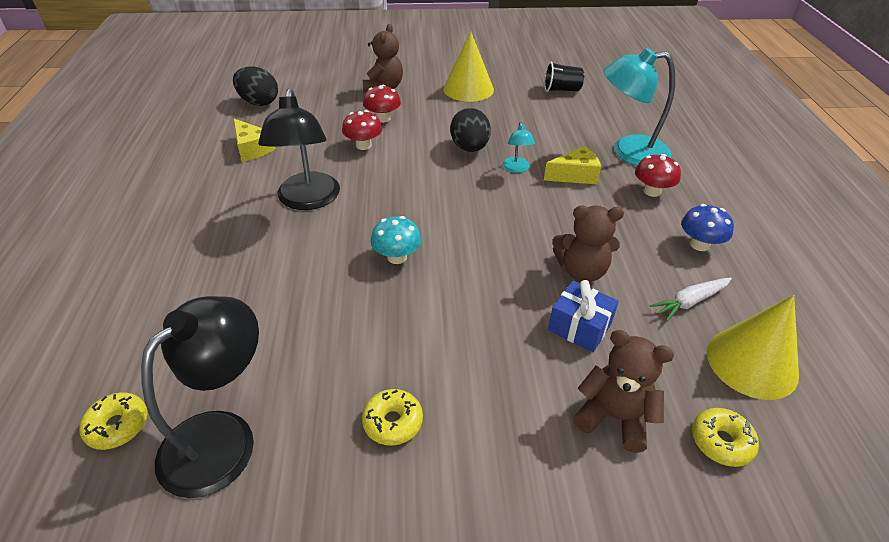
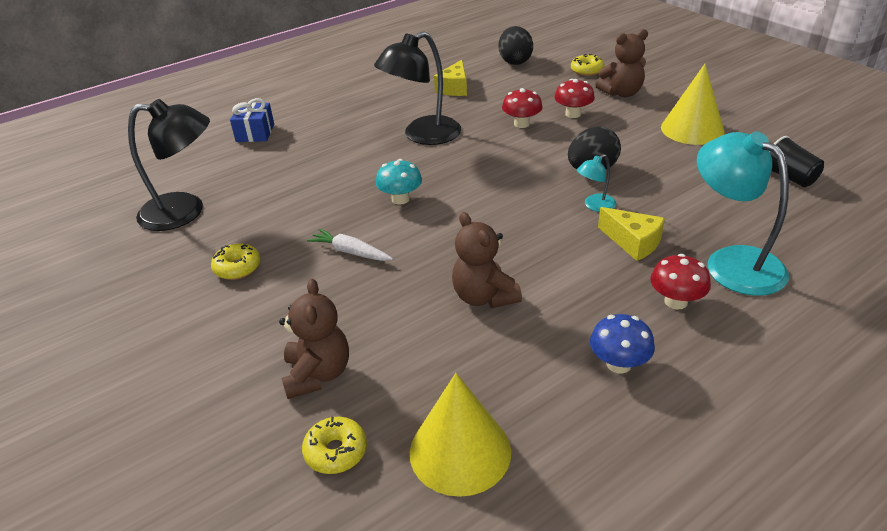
camera: 60 degrees right, 5 degrees down
(118, 426) = (171, 177): yellow donut -> yellow donut (587, 70)
(579, 327) = (407, 320): blue gift -> blue gift (255, 133)
(690, 302) = (511, 382): white carrot -> white carrot (350, 252)

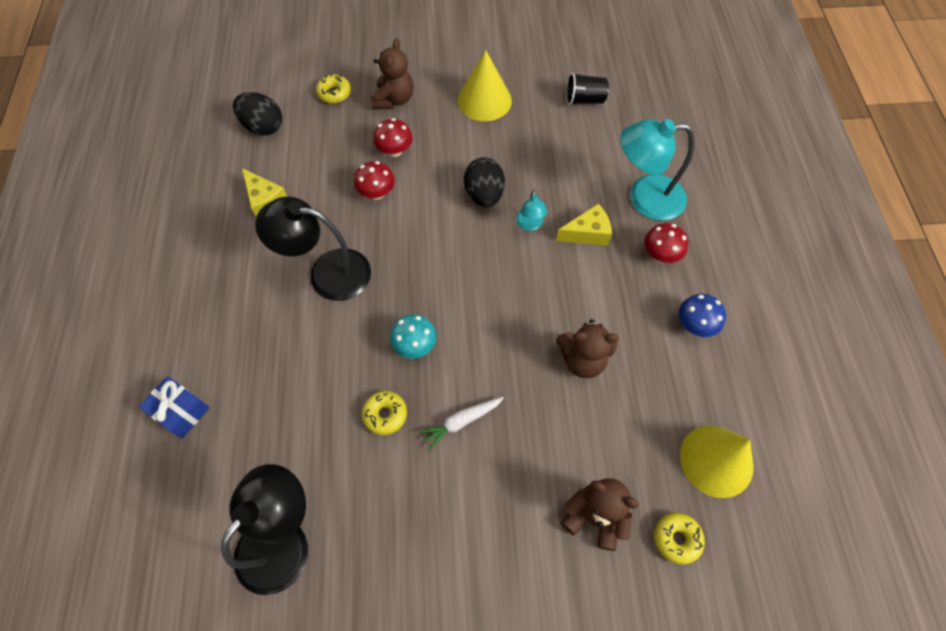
camera: 60 degrees left, 25 degrees up
(237, 268) = (416, 524): yellow donut -> yellow donut (385, 415)
(422, 136) = (327, 273): black lamp -> black lamp turned 105 degrees clockwise

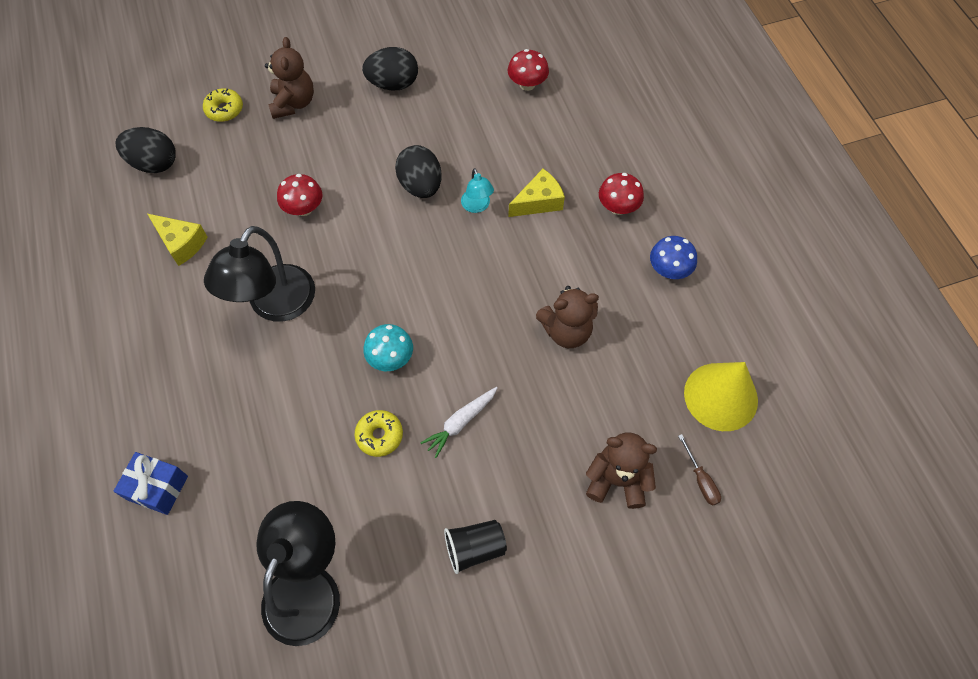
camera: 15 degrees left, 0 degrees up
(327, 273) = (274, 305): black lamp -> black lamp turned 60 degrees counterclockwise
(395, 150) = (310, 159): red mushroom -> red mushroom (527, 84)
(484, 100) = (393, 84): yellow cone -> black egg
(584, 100) = (499, 62): black cup -> black cup (475, 548)
(644, 198) = (588, 152): turquoise lamp -> none
(676, 539) = (700, 480): yellow donut -> brown screwdriver

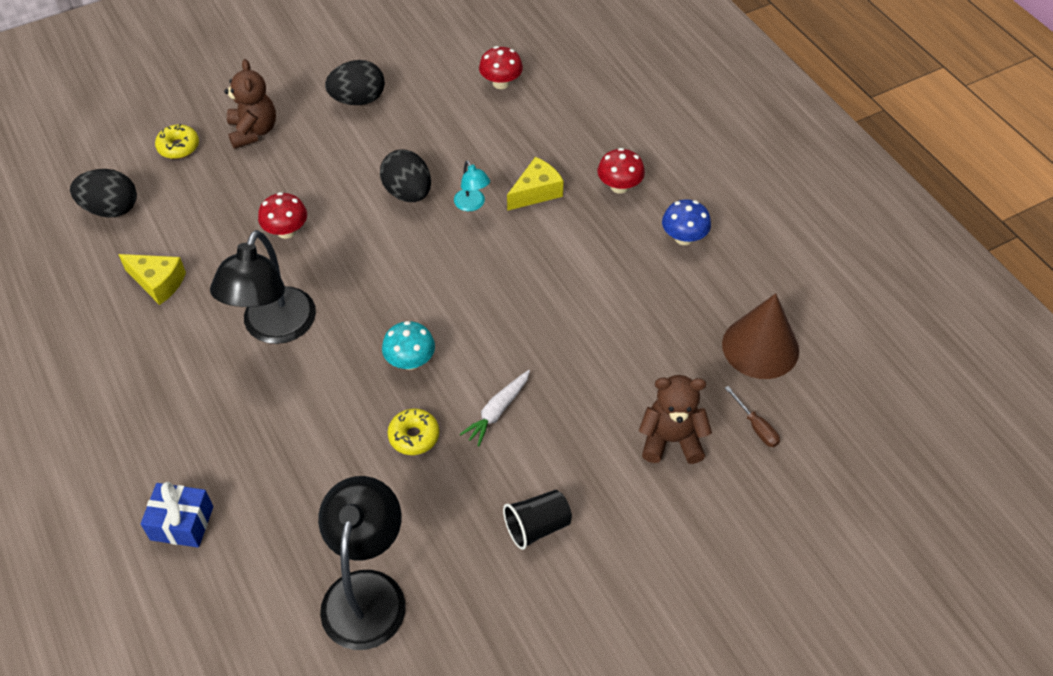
camera: 10 degrees left, 10 degrees down
(566, 331) = (590, 309): brown teddy bear -> none
(720, 396) = (760, 347): yellow cone -> brown cone

